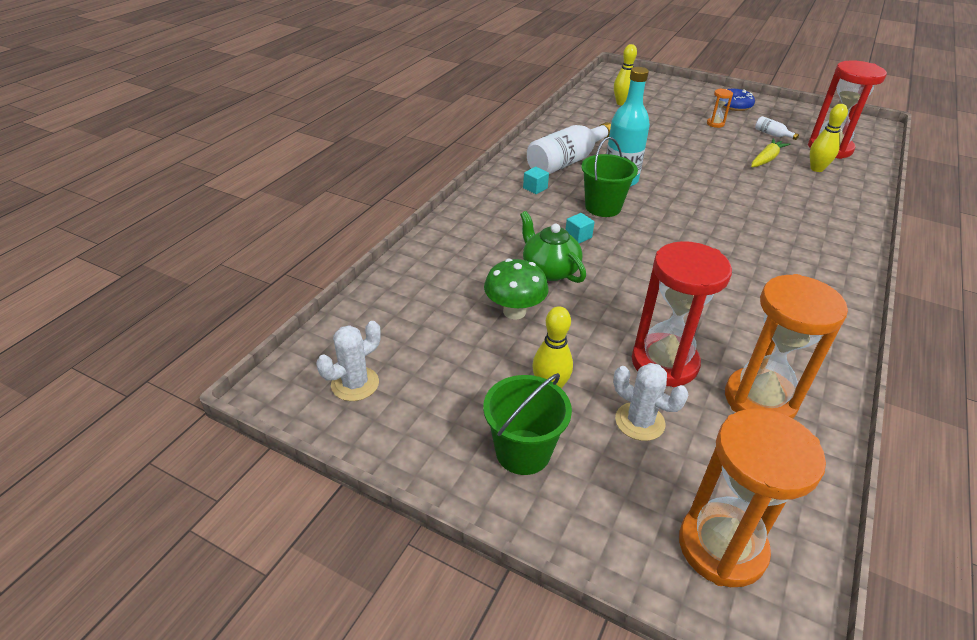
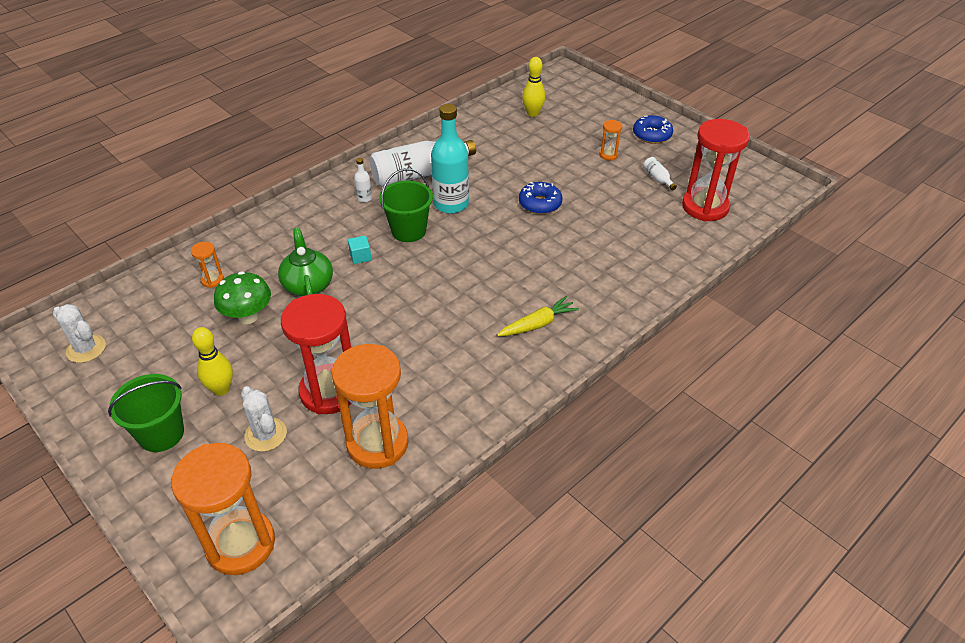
camera: 20 degrees right, 5 degrees up
(355, 384) = (86, 349): white cactus -> white cactus turned 60 degrees clockwise
(444, 285) = (212, 280): none -> orange hourglass
(535, 188) = (364, 198): turquoise cube -> white bottle
(697, 167) = (540, 204): none -> blue donut
(766, 159) = (621, 207): yellow carrot -> yellow carrot (538, 324)
(816, 169) = (664, 228): yellow bowling pin -> none

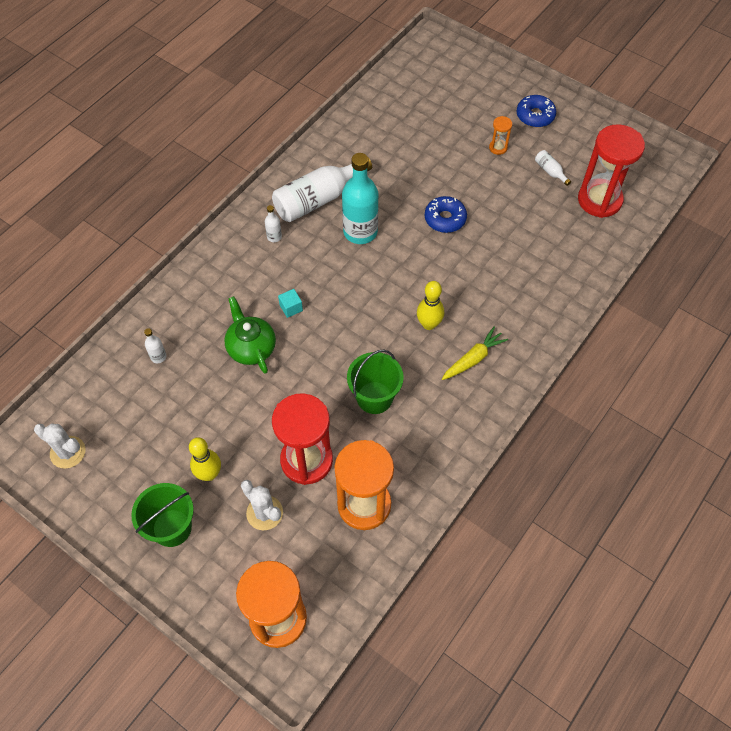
camera: 10 degrees left, 15 degrees up
(212, 280) = (158, 357): orange hourglass -> white bottle
(248, 316) = (207, 393): green mushroom -> none
(408, 231) = (328, 270): green bucket -> green bucket (374, 397)
(532, 113) = (412, 103): yellow bowling pin -> yellow bowling pin (429, 324)

